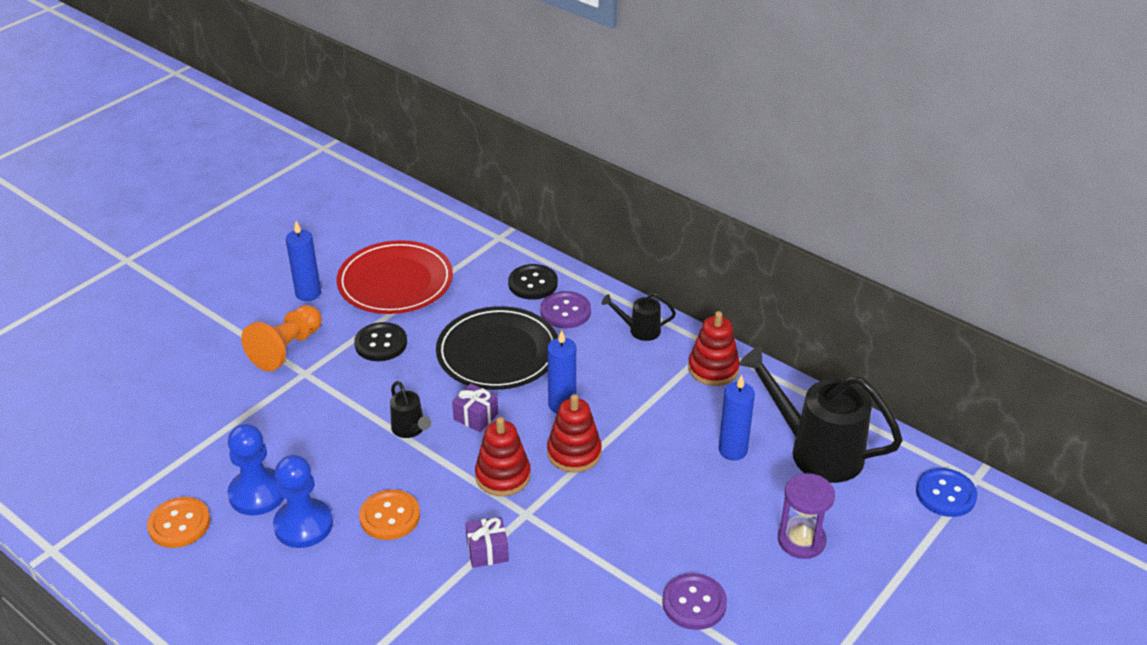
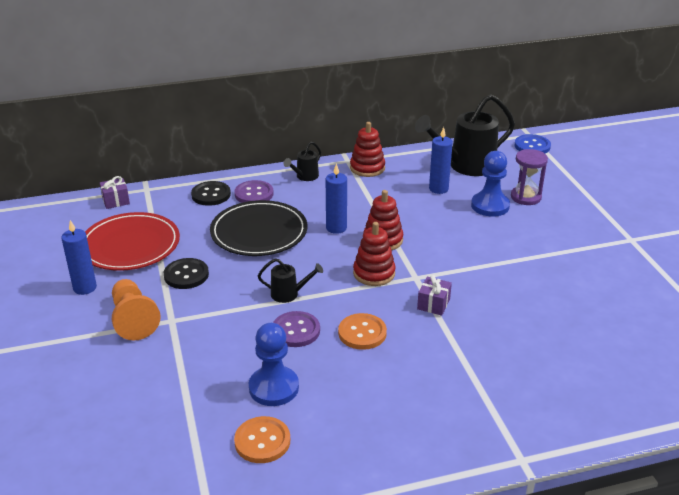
camera: 55 degrees left, 5 degrees down
(303, 525) = (330, 376): blue pawn -> blue pawn (490, 206)
(476, 417) = (308, 263): purple gift -> purple gift (116, 201)
(694, 603) = (541, 248): purple button -> purple button (296, 331)

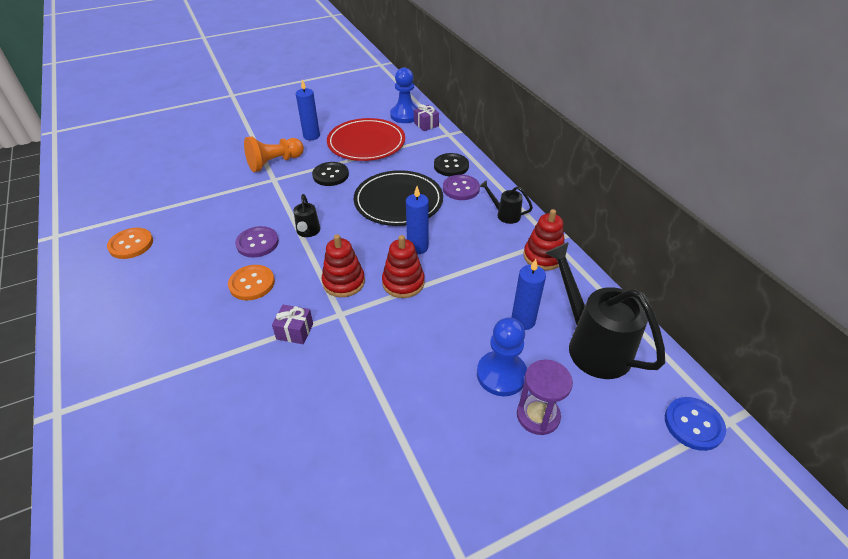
camera: 80 degrees right, 10 degrees up
(274, 388) = (188, 241): blue pawn -> blue pawn (405, 115)

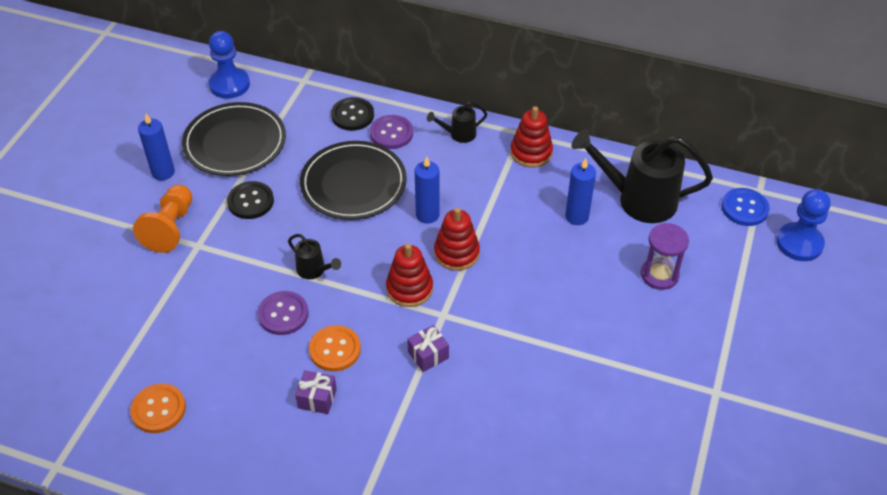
camera: 45 degrees left, 5 degrees up
(366, 143) = (235, 143): red plate -> black plate
(426, 124) = (267, 83): purple gift -> purple gift (317, 399)
(501, 375) = (608, 266): blue pawn -> blue pawn (799, 243)

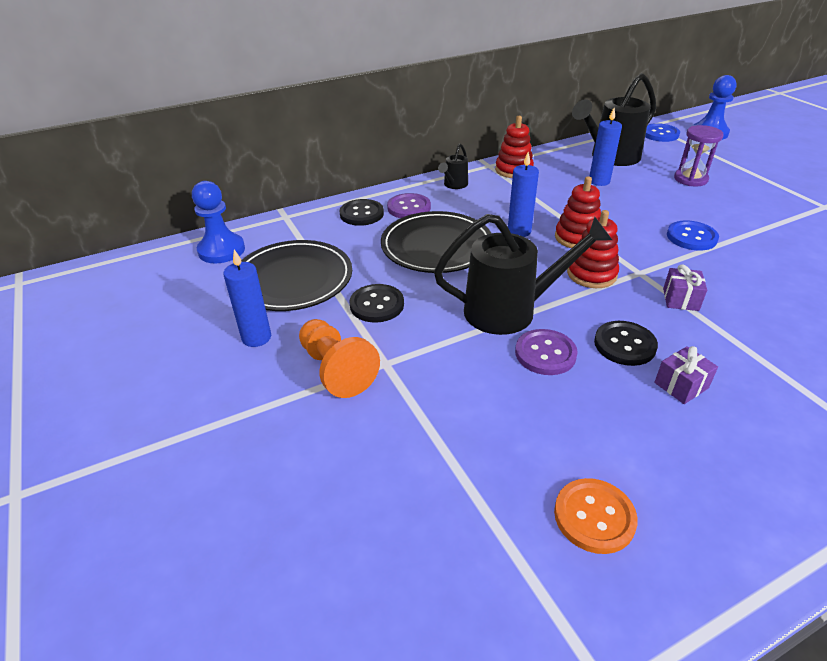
camera: 45 degrees left, 10 degrees down
(314, 270) = (510, 310): black watering can -> black watering can, size x2.10
(335, 349) = (624, 345): orange button -> black button
(539, 322) = (691, 237): none -> blue button

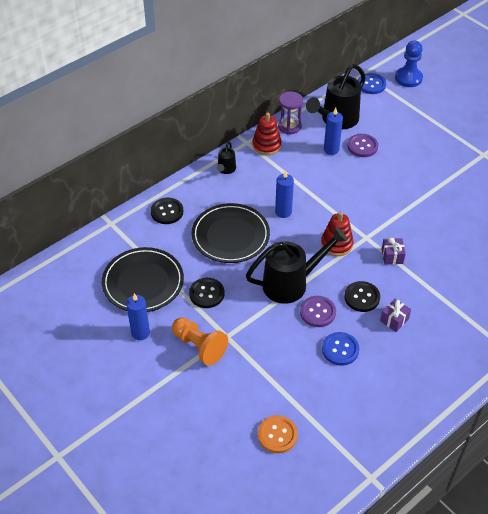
camera: 15 degrees left, 10 degrees up
(221, 250) = (80, 264): blue pawn -> none
(409, 208) = (199, 200): purple button -> purple button (362, 146)
(577, 237) = (323, 212): red stacking toy -> none
(594, 517) = (356, 404): orange button -> orange button (277, 435)
(690, 179) = (395, 138): purple hourglass -> purple hourglass (289, 126)
(691, 237) = (397, 199): blue button -> blue button (340, 349)

